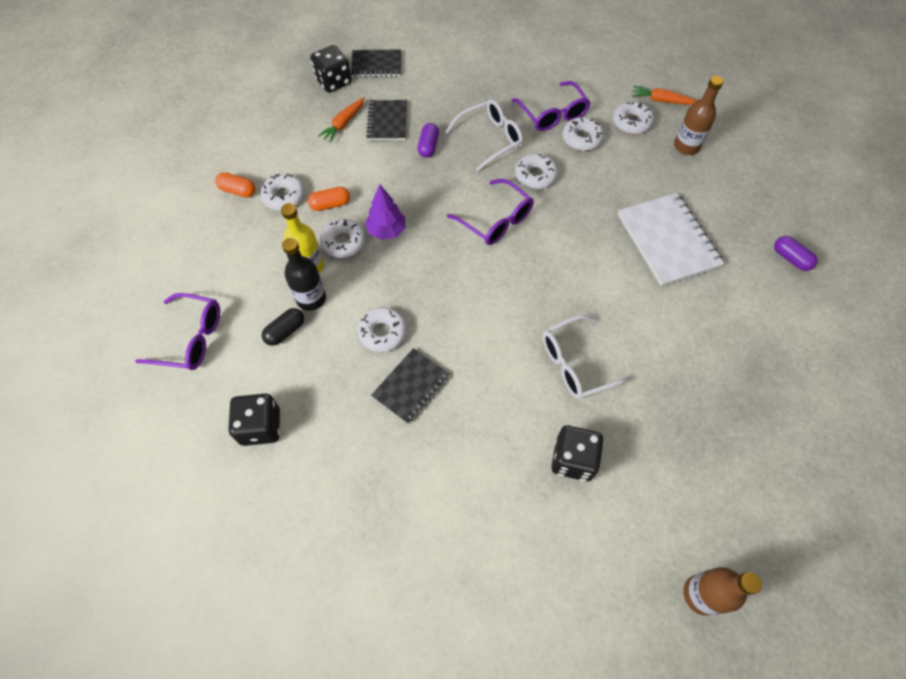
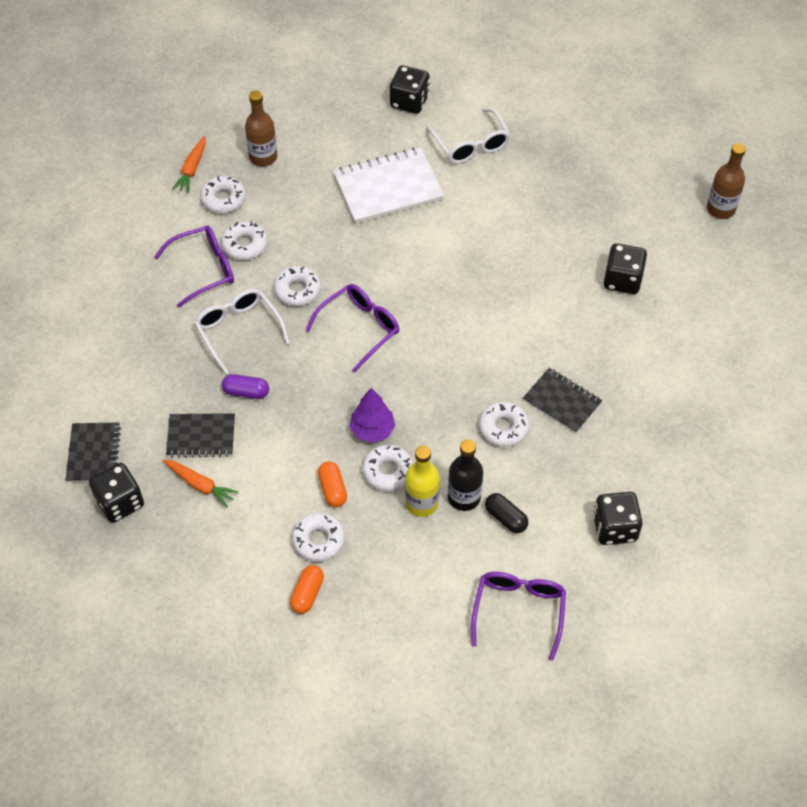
camera: 90 degrees left, 5 degrees down
(576, 363) = (529, 271): white glasses -> white glasses (470, 144)
(790, 258) = (409, 102): purple capsule -> black dice

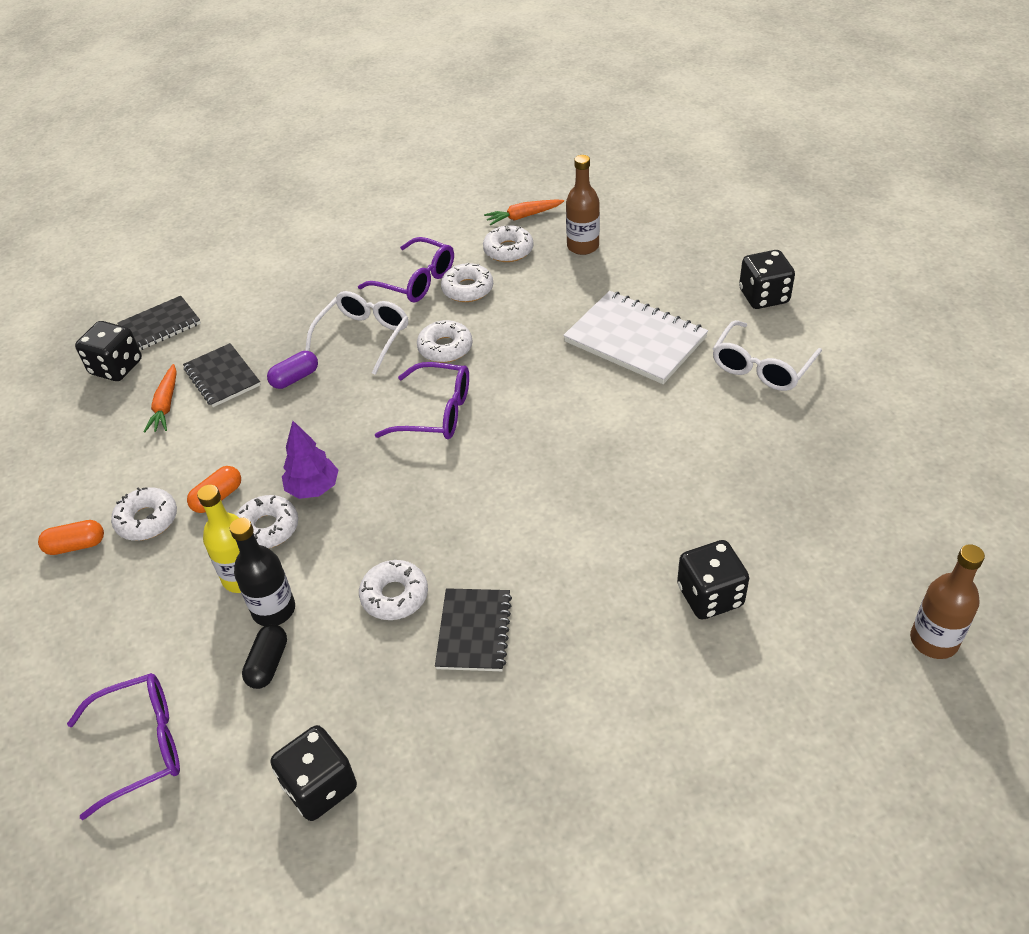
camera: 60 degrees right, 10 degrees down
(246, 392) = (295, 378): purple capsule -> purple capsule turned 75 degrees clockwise

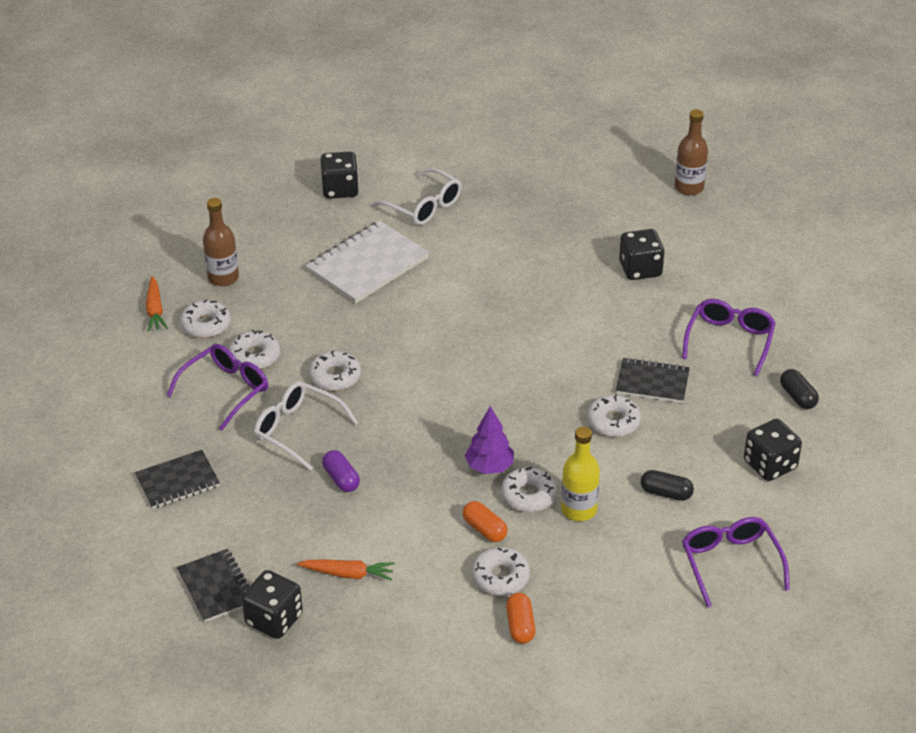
camera: 85 degrees left, 5 degrees down
(222, 377) = (320, 532): black notebook -> black notebook (178, 481)
(274, 610) = (615, 490): black bottle -> none
(435, 412) = (418, 388): purple glasses -> purple glasses (729, 341)
(467, 821) = (797, 397): none -> black capsule

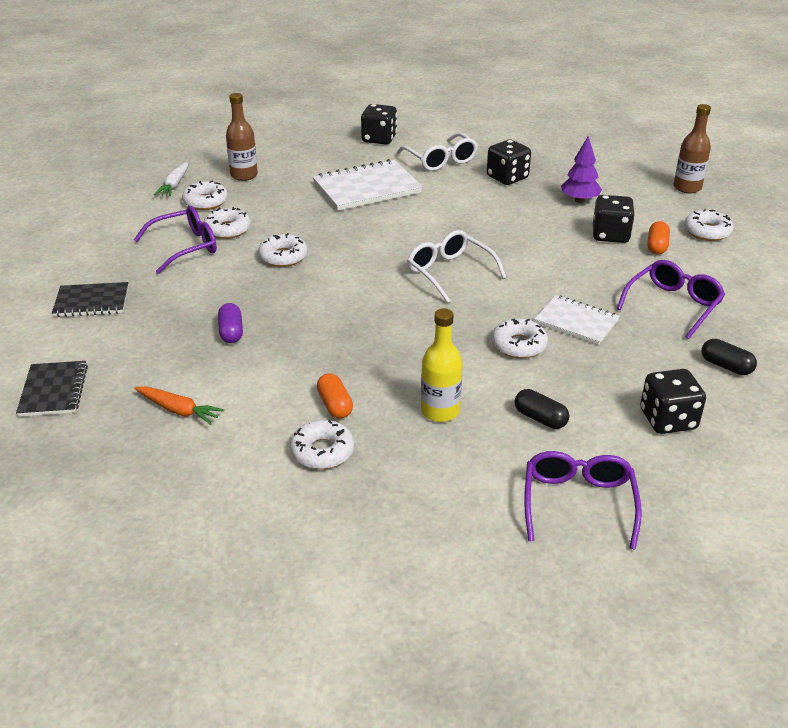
camera: 20 degrees right, 5 degrees down
(155, 310) = (174, 185): orange carrot -> white carrot
(274, 619) = (81, 431): black dice -> black dice (507, 177)
(298, 430) = (222, 287): white glasses -> white glasses (450, 273)
(489, 467) = (374, 354): purple tree -> purple tree (579, 200)
(520, 626) = (313, 503): orange capsule -> orange capsule (657, 246)
(528, 495) = (396, 387): white donut -> white donut (707, 231)
(652, 382) = (576, 322): black notebook -> white notebook
(797, 397) = (726, 366): black capsule -> black capsule turned 45 degrees counterclockwise

